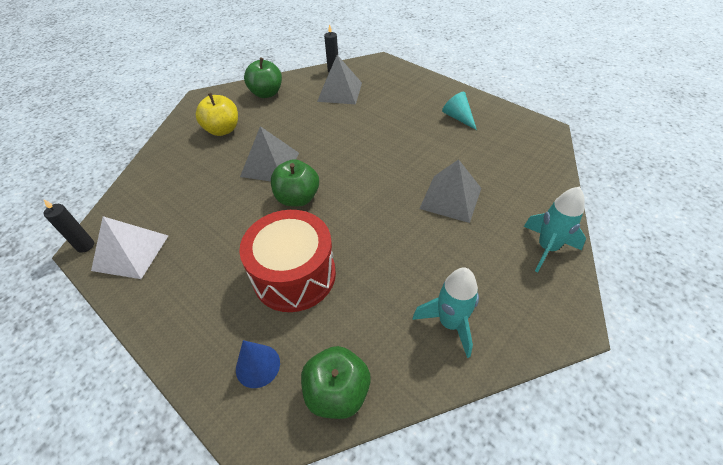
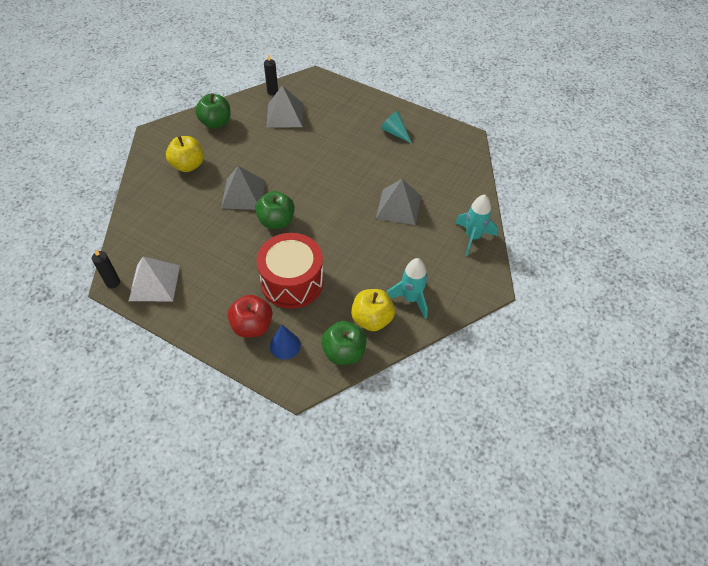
camera: 15 degrees left, 5 degrees up
(224, 329) = (252, 326): none -> red apple
(389, 346) = (372, 319): none -> yellow apple

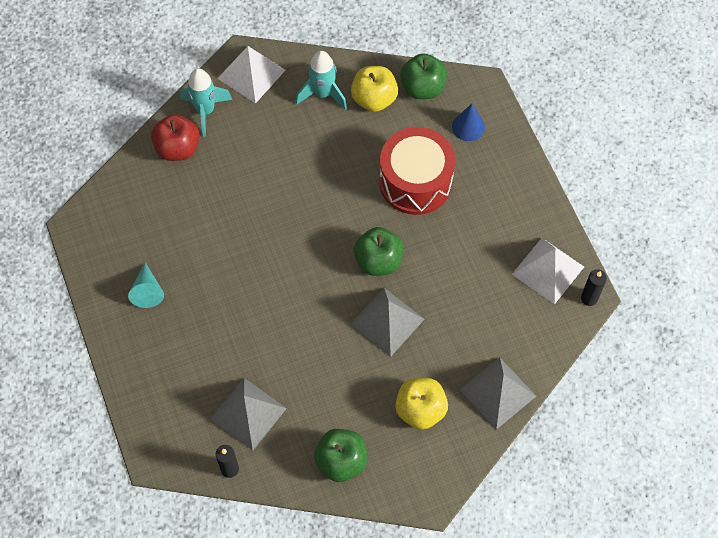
camera: 140 degrees left, 10 degrees up
(252, 326) = (484, 163): red apple -> red apple (178, 148)
(398, 206) = (241, 192): grey pyramid -> grey pyramid (498, 393)
(471, 279) = (251, 74): none -> white pyramid

